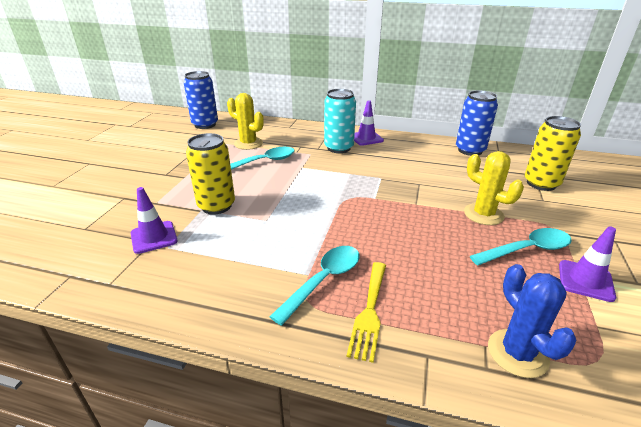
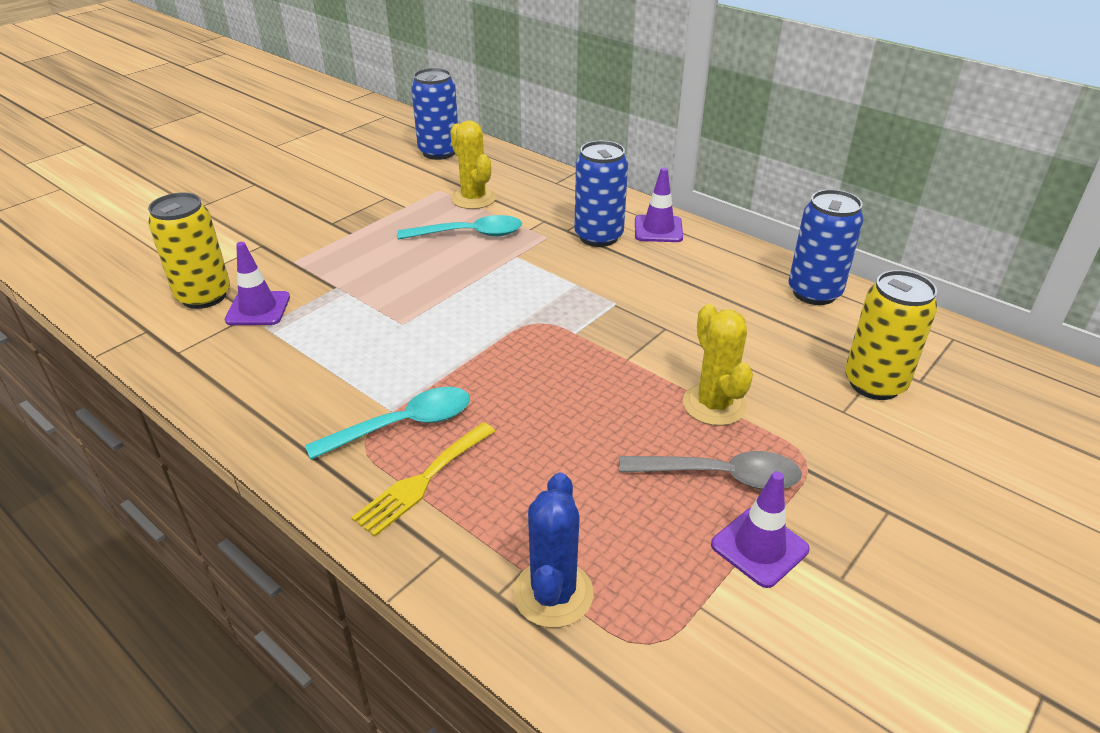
camera: 25 degrees right, 5 degrees up
(216, 206) = (358, 286): yellow can -> yellow can (204, 296)
(338, 148) = (598, 237): turquoise can -> blue can
(527, 250) = (721, 476): turquoise spoon -> grey spoon

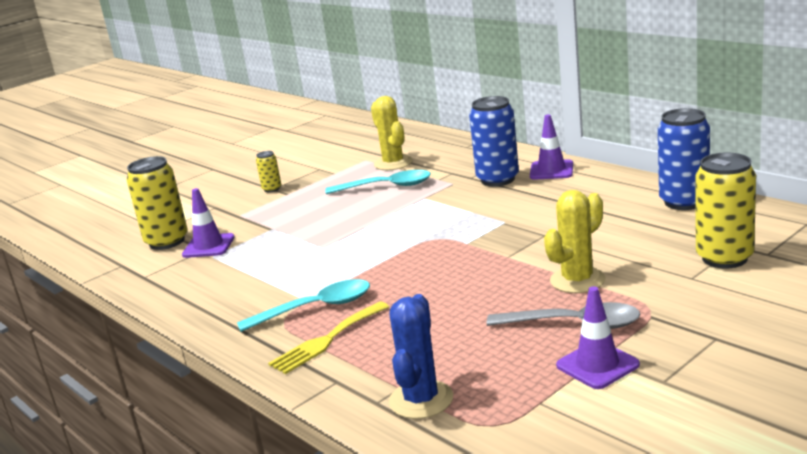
camera: 10 degrees right, 15 degrees down
(330, 223) = (272, 189): none -> yellow can
(439, 152) = (368, 135): blue can -> none
(714, 404) = (577, 280): yellow cactus -> yellow cactus turned 60 degrees clockwise

